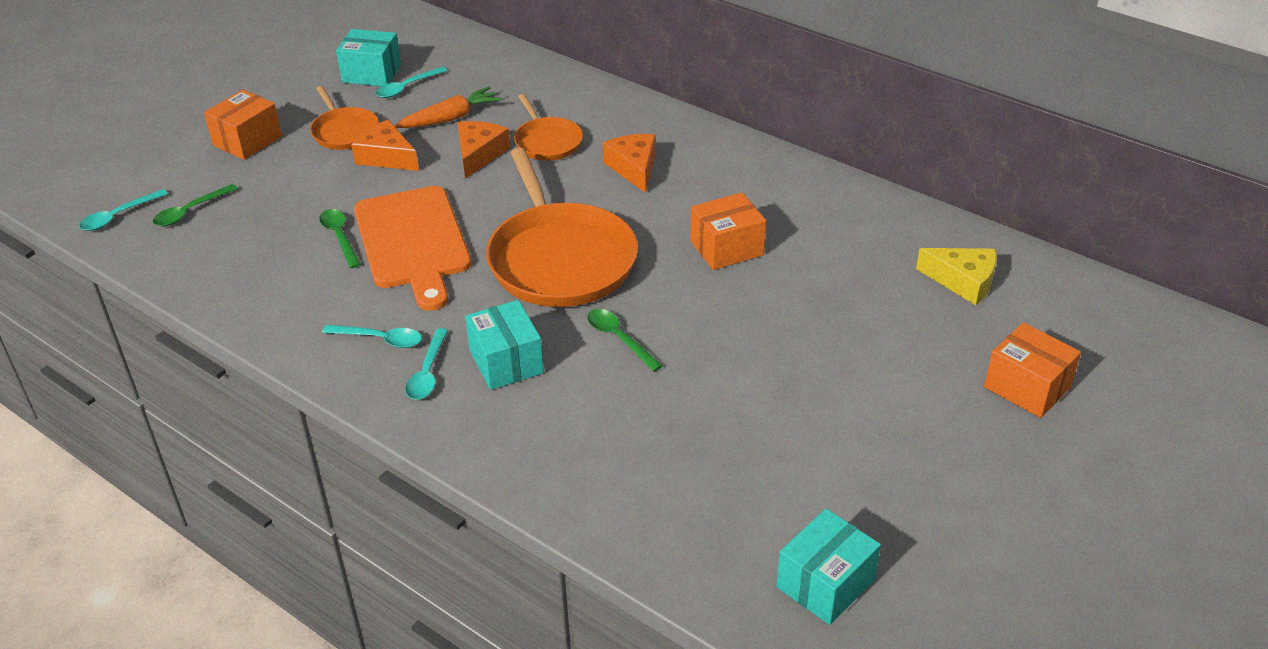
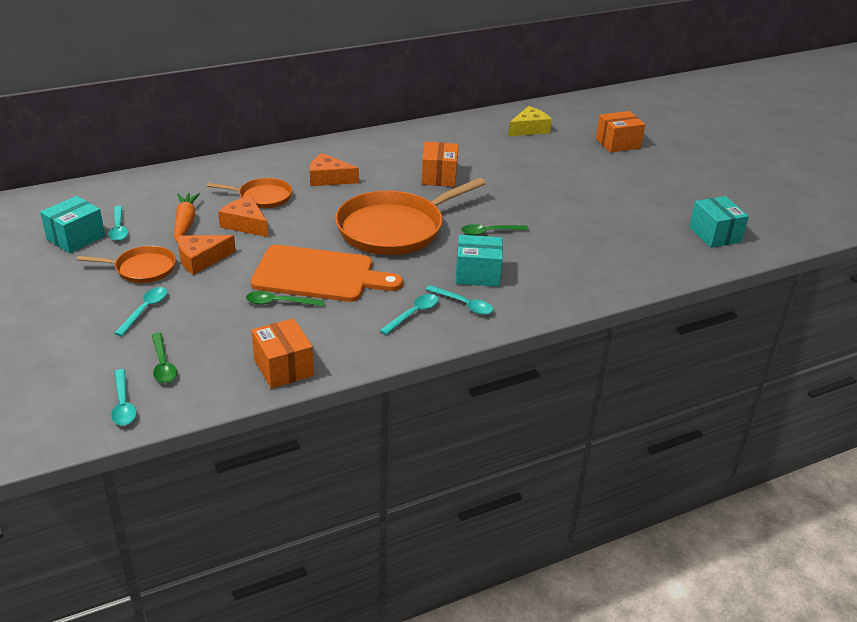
camera: 65 degrees left, 5 degrees down
(247, 141) = (94, 315): orange box -> orange box (283, 367)
(273, 164) = (145, 310): none -> turquoise spoon
(560, 259) = (395, 228): orange pan -> orange pan turned 135 degrees clockwise

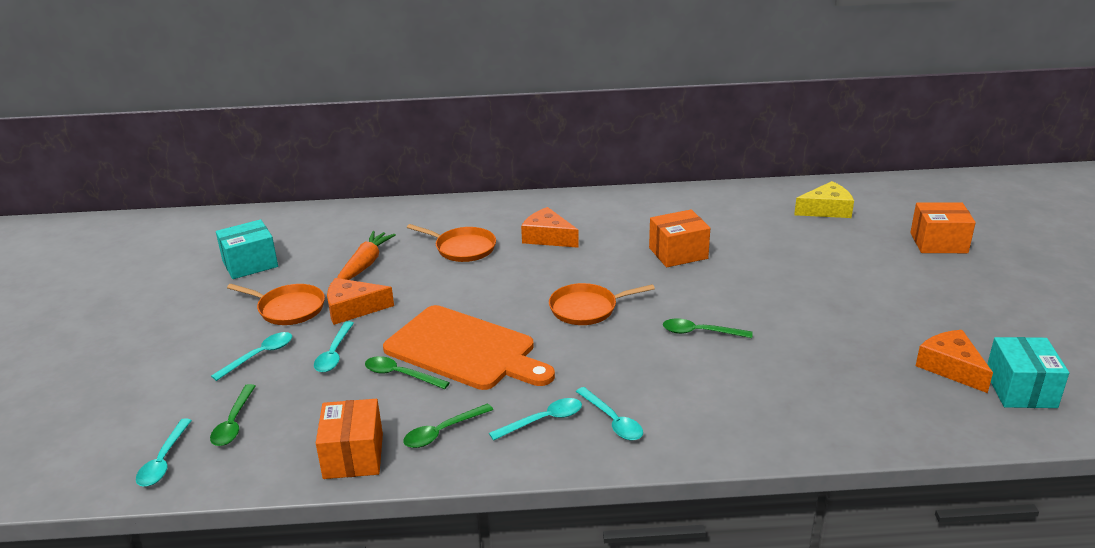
camera: 25 degrees right, 5 degrees down
(119, 228) = (296, 260): turquoise spoon -> turquoise spoon (334, 353)
(245, 224) = (425, 276): orange cheese -> orange cheese (951, 367)
(342, 337) = (442, 432): none -> green spoon
(395, 228) = (586, 308): orange pan -> orange pan, size x0.51
(439, 176) = (678, 253): orange box -> orange box turned 45 degrees clockwise
(477, 274) = (653, 384): turquoise box -> none

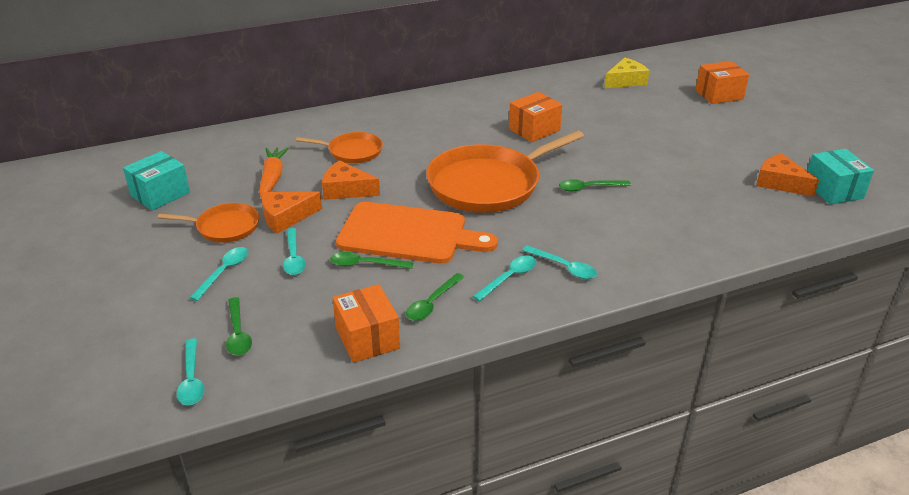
camera: 20 degrees left, 5 degrees up
(548, 237) = (420, 132): orange cheese -> orange cheese (346, 190)
(586, 308) = (488, 184): orange pan -> orange pan, size x1.95

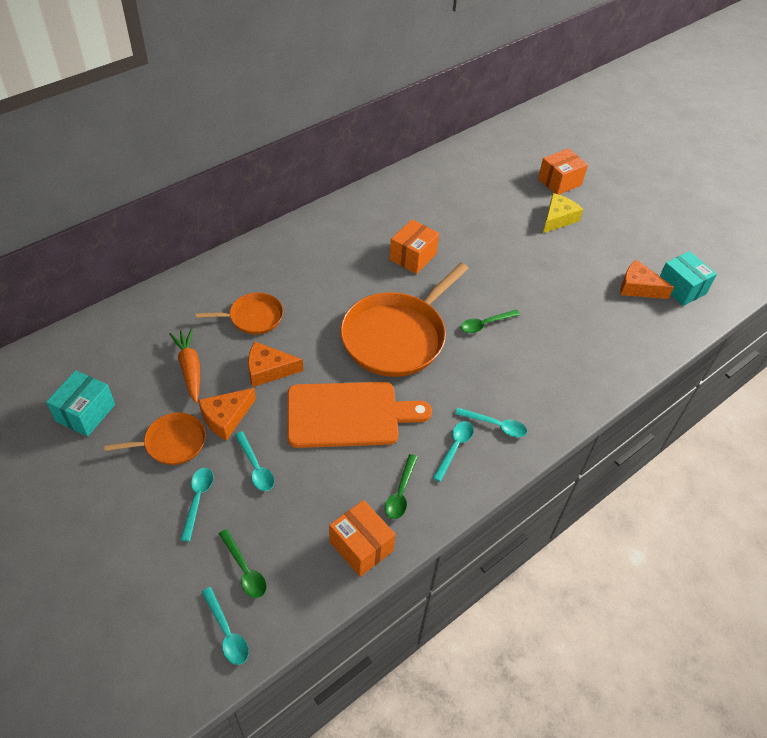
camera: 20 degrees left, 15 degrees up
(365, 264) = (325, 460): green spoon -> none
(625, 81) = (473, 175): yellow cheese -> yellow cheese (558, 219)

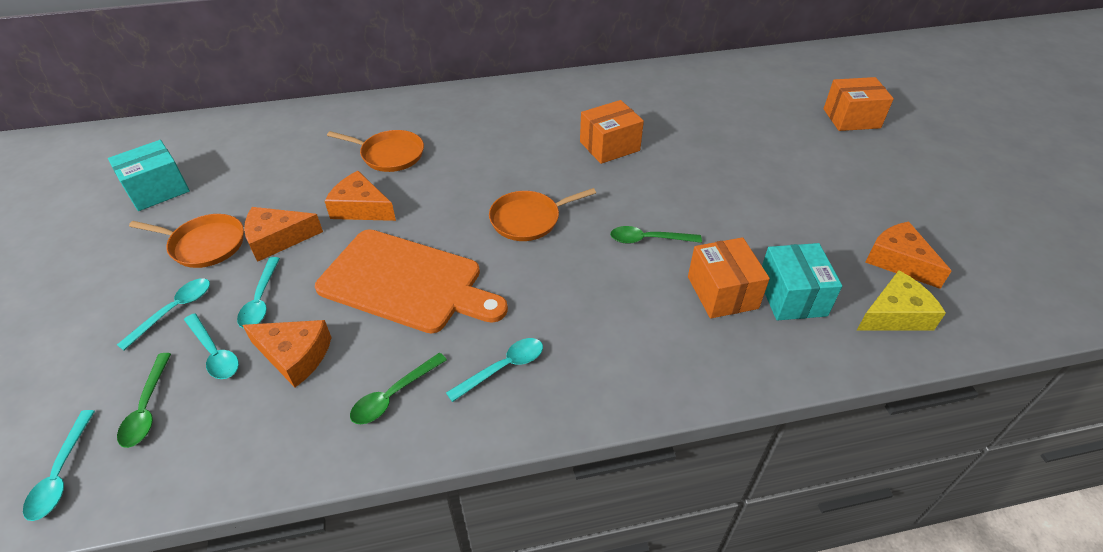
camera: 30 degrees right, 5 degrees down
(190, 368) = (286, 182): orange carrot -> none
(315, 495) = (295, 356): none -> orange cheese
(361, 546) = (294, 440): orange box -> orange box (722, 292)
(397, 336) = (528, 219): orange pan -> orange pan, size x0.51
(495, 425) = (577, 361): turquoise spoon -> turquoise spoon (214, 353)
(558, 219) = (825, 155): yellow cheese -> yellow cheese (895, 315)
(681, 288) = (969, 281): turquoise box -> turquoise box (792, 296)

